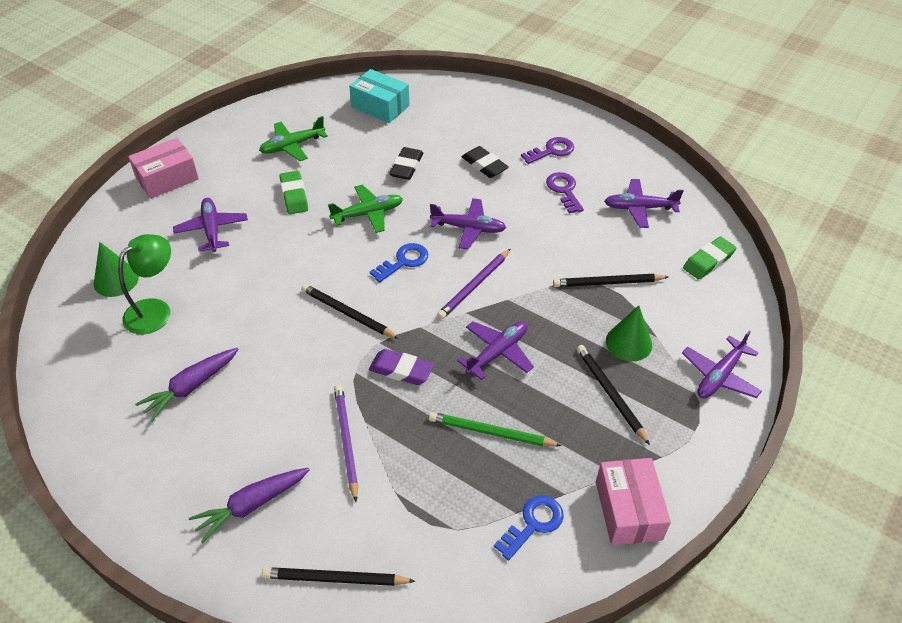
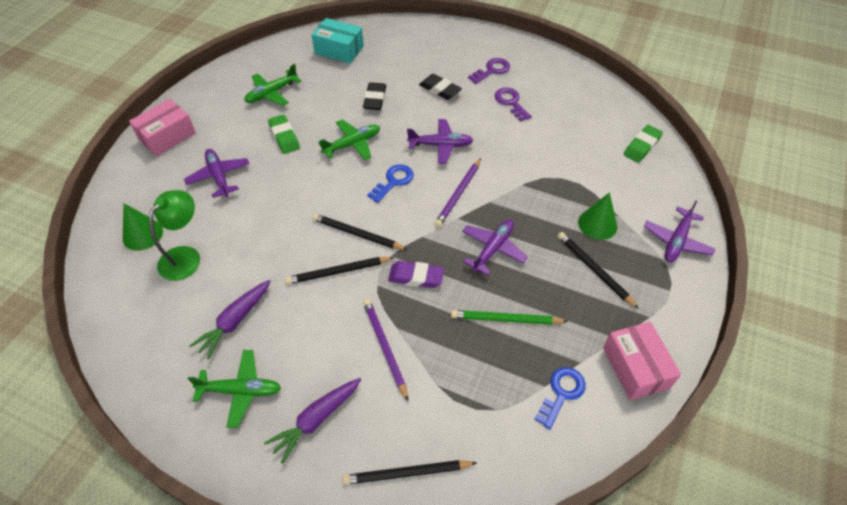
camera: 10 degrees left, 5 degrees up
(179, 461) = (241, 390): none -> green plane
(608, 283) = (567, 176): black pencil -> black pencil (338, 272)
(639, 208) = (575, 109): purple plane -> none

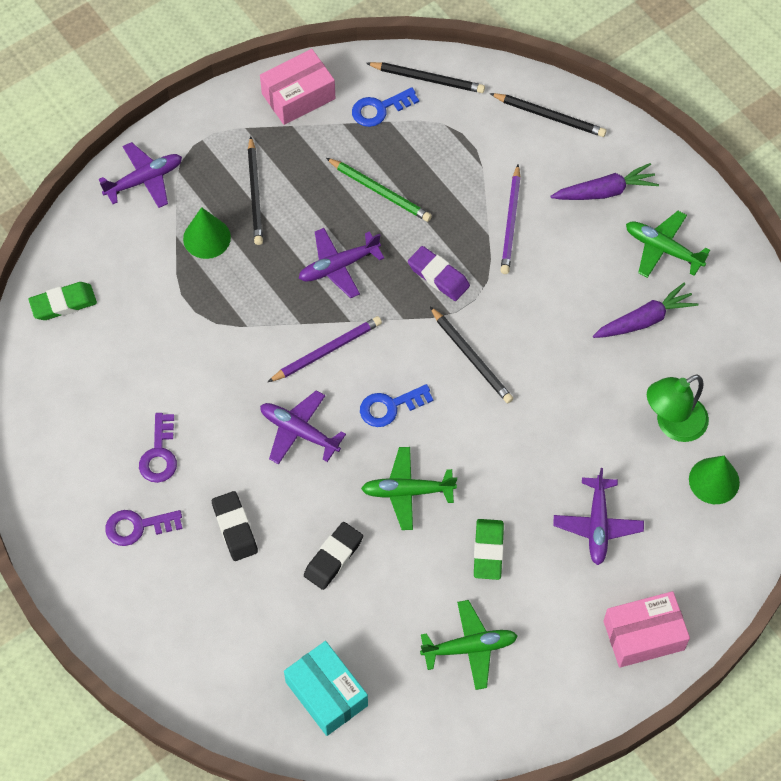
camera: 150 degrees left, 10 degrees up
(338, 272) = (515, 322): black pencil -> black pencil (427, 79)
(635, 367) = (298, 96): pink box -> pink box turned 45 degrees clockwise

